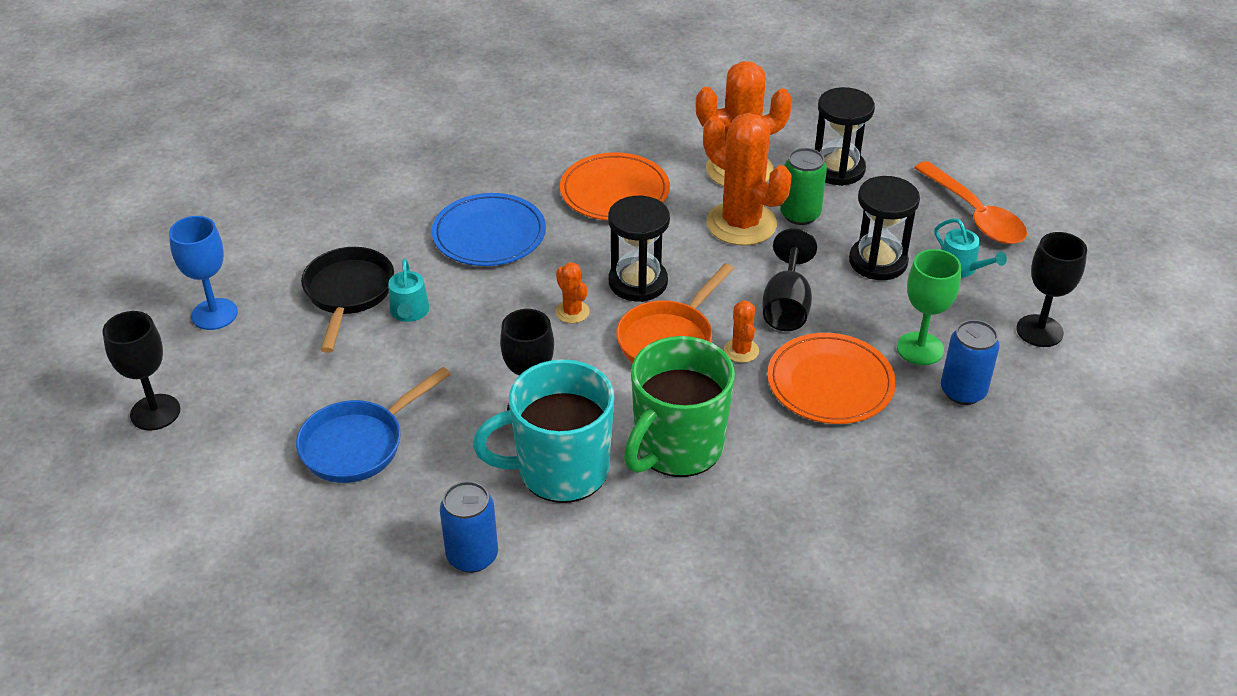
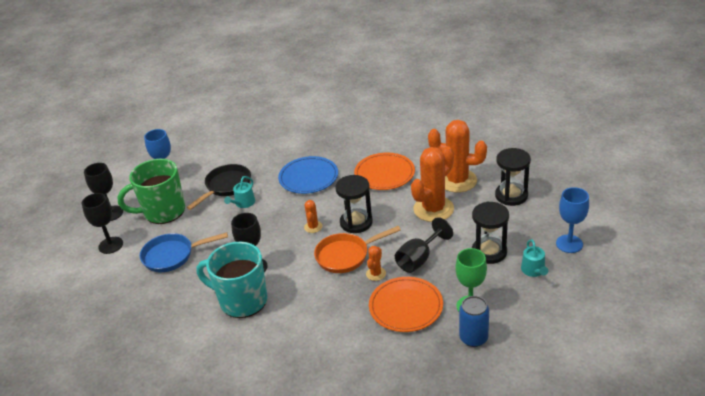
camera: 35 degrees right, 5 degrees down
(472, 556) = (172, 324): blue can -> none
(677, 448) = (302, 310): green mug -> green mug (163, 212)
(741, 224) = (433, 209): orange cactus -> orange cactus turned 60 degrees clockwise
(800, 215) = (469, 213): green can -> none
(975, 215) = (569, 244): orange spoon -> blue goblet
(1039, 331) = (549, 321): black goblet -> black goblet (110, 245)

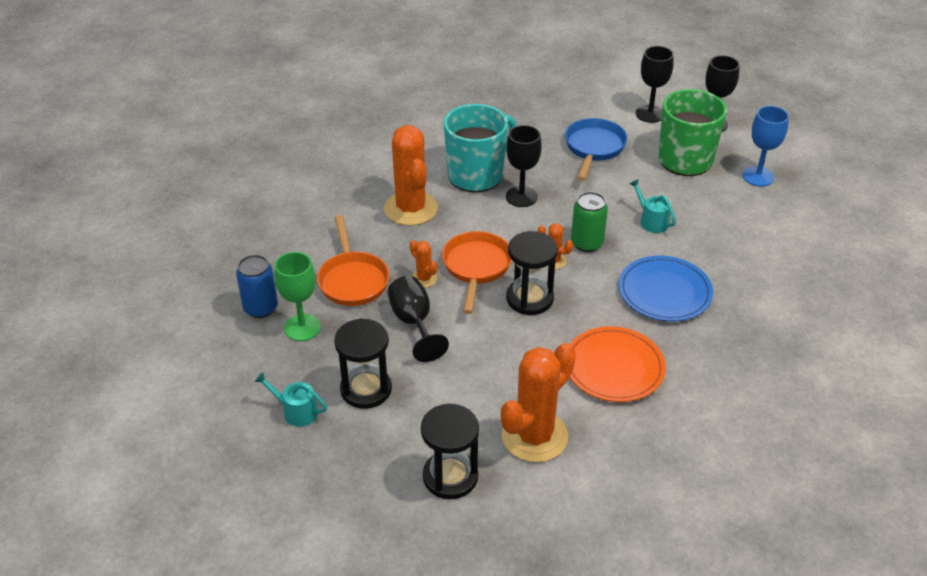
camera: 115 degrees right, 5 degrees up
(226, 186) = (701, 217): black pan -> none
(285, 220) = (586, 243): none -> green can
(406, 307) = (353, 280): orange plate -> orange pan
(433, 209) = (493, 380): orange cactus -> orange cactus (411, 209)
(569, 244) = (303, 476): blue goblet -> none

